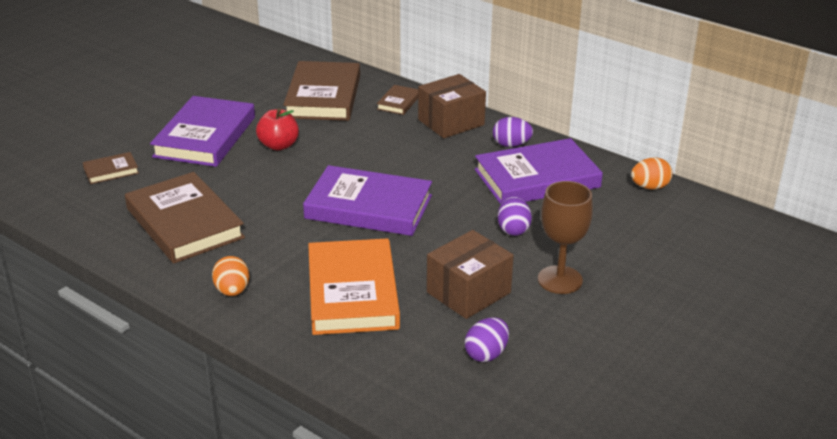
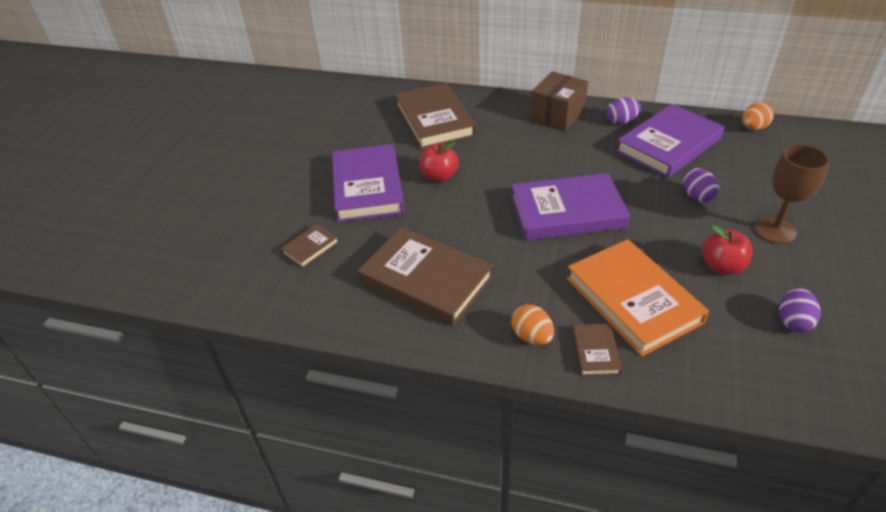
camera: 20 degrees left, 10 degrees up
(398, 102) = (500, 109): brown book -> brown book (596, 352)
(468, 292) = (721, 266): brown box -> red apple

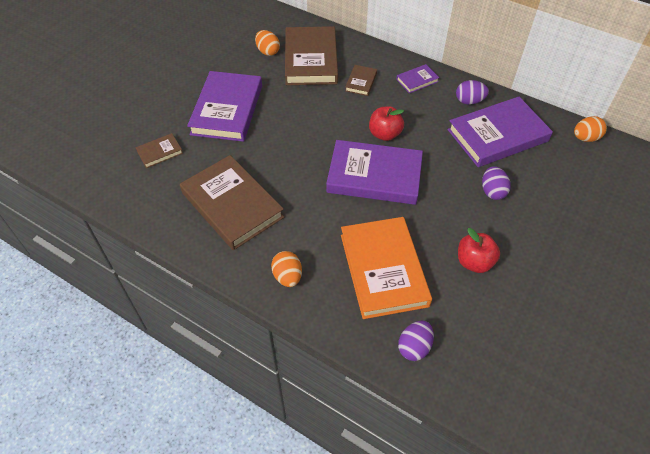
camera: 15 degrees right, 10 degrees up
(383, 123) = (268, 51): none -> orange egg
(439, 176) = (288, 115): red apple -> red apple (385, 134)
(557, 115) = (417, 80): brown box -> purple book
(596, 352) = (329, 304): brown book -> brown book (361, 82)
(775, 230) = (541, 242): brown goblet -> none
(793, 321) = (504, 327): purple egg -> purple egg (414, 347)

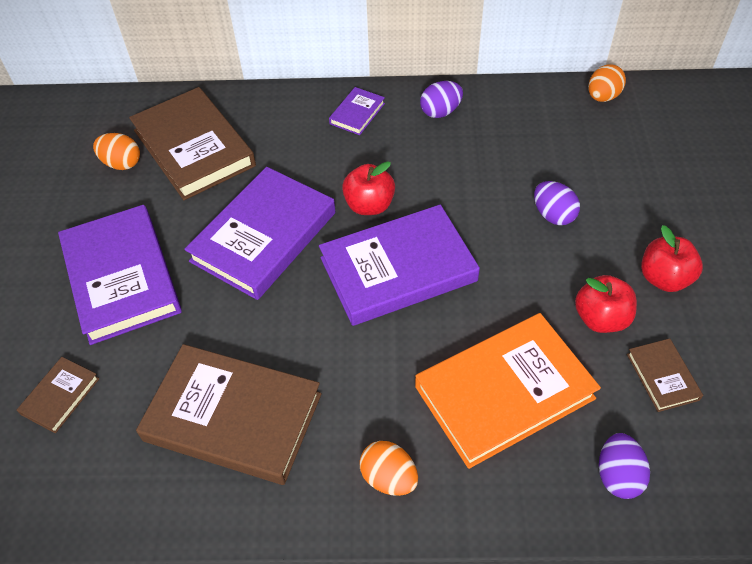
camera: 30 degrees left, 0 degrees up
(361, 82) = (286, 148): brown book -> brown book (662, 377)
(383, 270) = (504, 392): orange book -> orange book turned 75 degrees counterclockwise
(497, 135) = (506, 140): purple book -> purple book (264, 237)
(534, 261) = (664, 278): none -> red apple

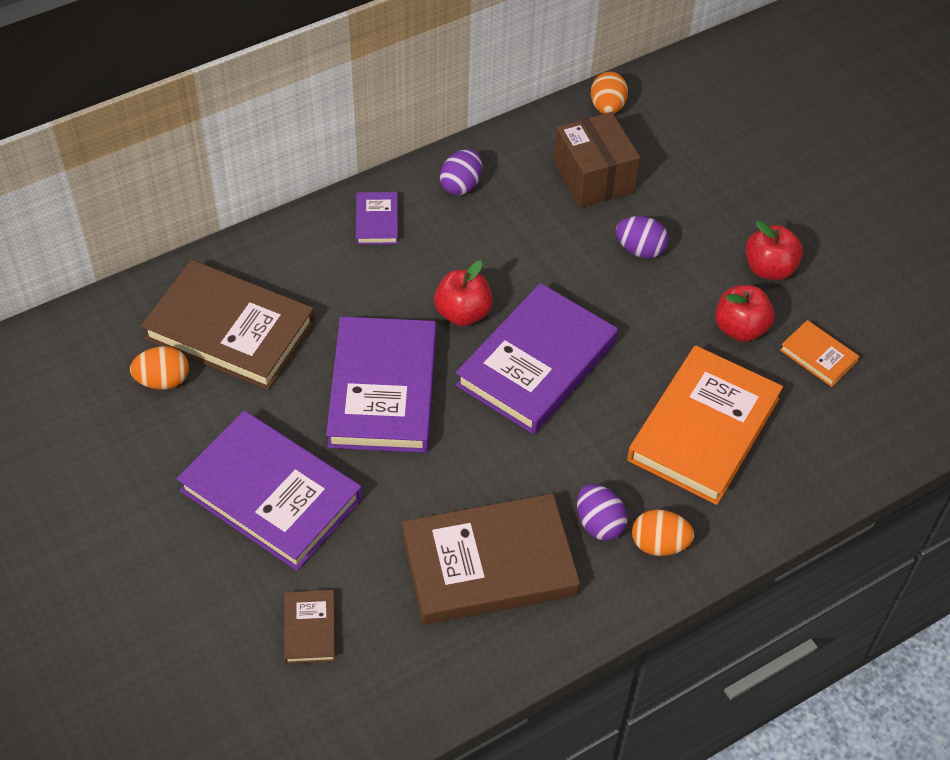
camera: 35 degrees left, 0 degrees up
(553, 144) = (593, 177): none -> brown box
(618, 475) = (832, 452): purple egg -> purple egg (599, 524)
(662, 377) = (818, 356): brown book -> orange book

